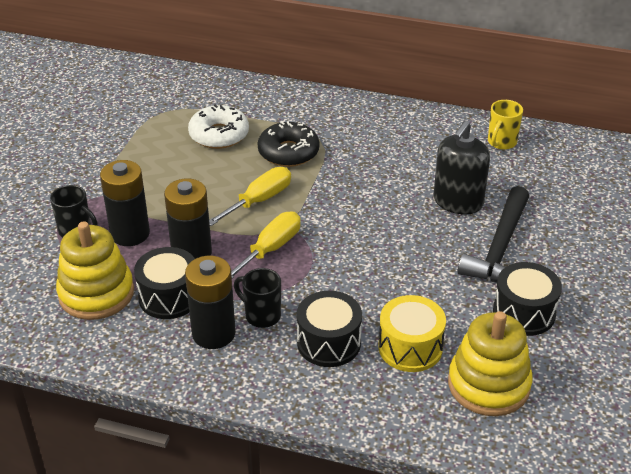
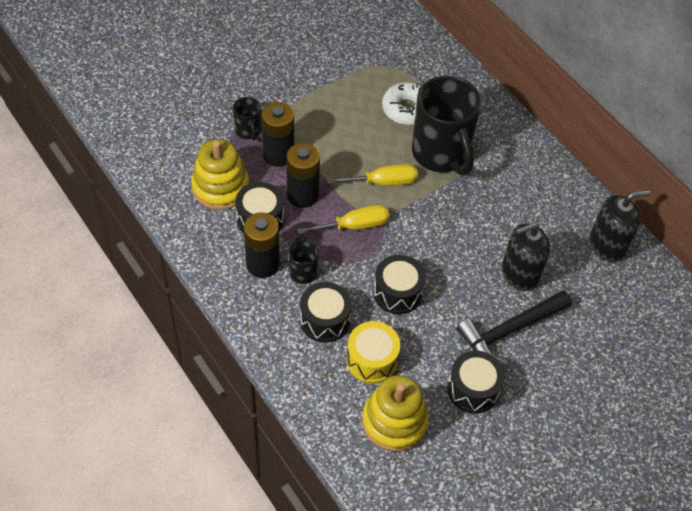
camera: 35 degrees right, 15 degrees up
(288, 152) = (441, 154): black donut -> black mug
(371, 278) = (397, 293): none -> black drum
(501, 142) = (607, 245): yellow mug -> black soap dispenser

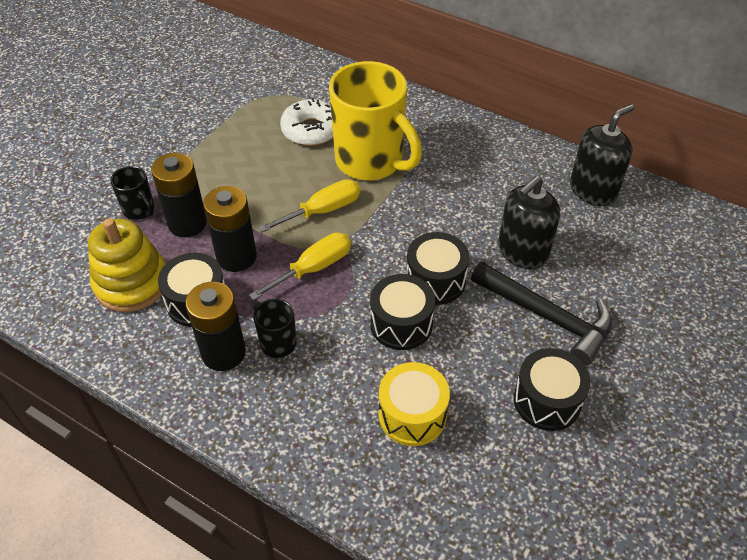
camera: 20 degrees left, 5 degrees down
(325, 320) = (331, 390): black drum -> black drum (435, 280)
(394, 422) = (479, 480): yellow stacking toy -> none
(441, 154) = (371, 161): black mug -> yellow mug
(509, 331) = (548, 317): black hammer -> black hammer turned 90 degrees counterclockwise

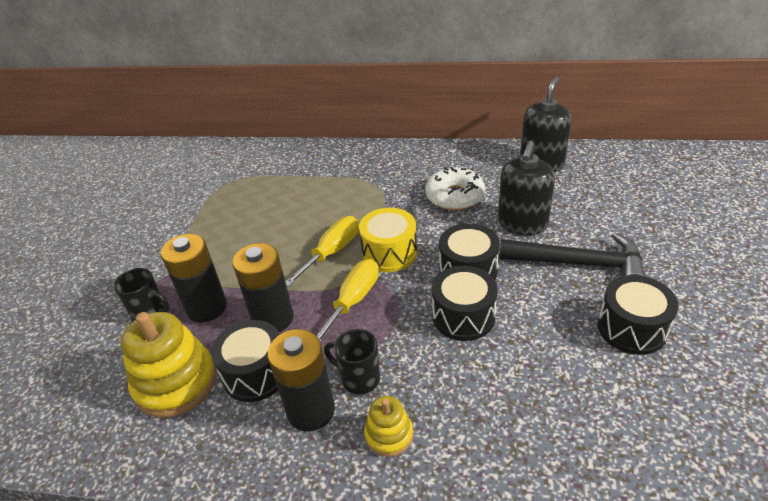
camera: 20 degrees left, 10 degrees down
(273, 400) = (389, 435): none -> yellow stacking toy
(311, 130) = (282, 196): white donut -> white donut (454, 196)
(371, 161) = (350, 202): yellow mug -> none
(412, 415) = (529, 390): yellow drum -> yellow drum (389, 253)

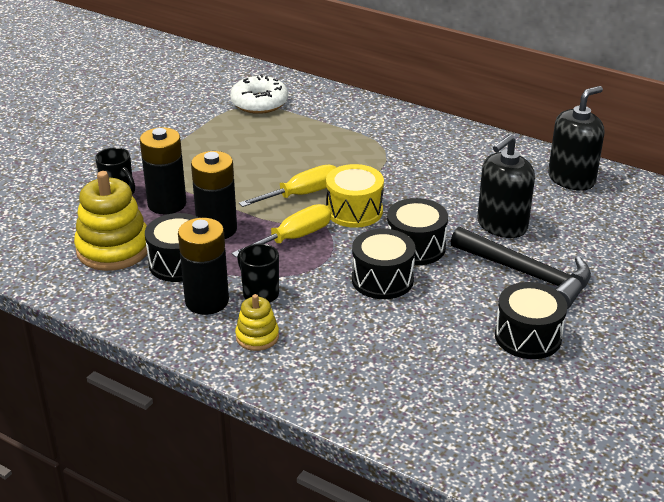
camera: 20 degrees right, 5 degrees down
(454, 196) = (455, 182): white donut -> white donut (259, 103)

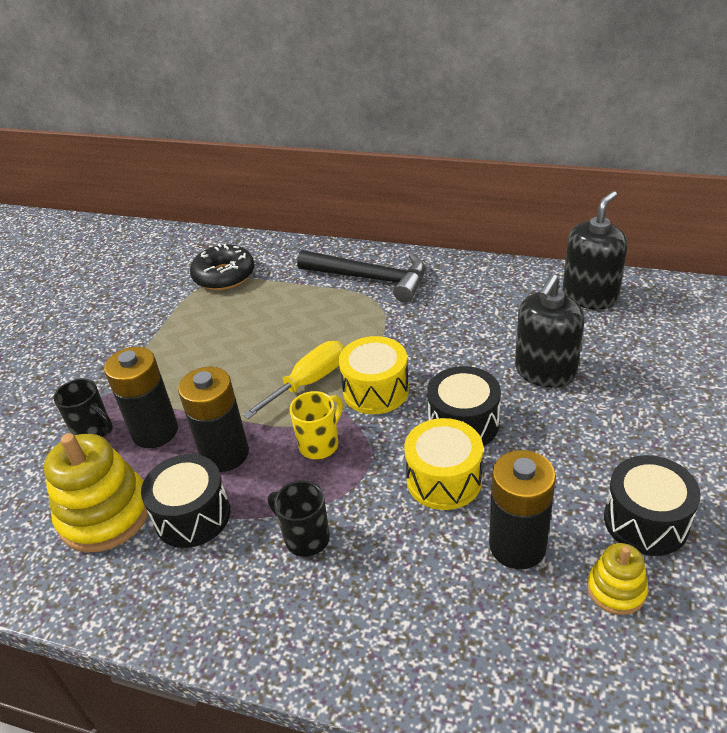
camera: 10 degrees left, 5 degrees up
(207, 301) = (243, 567): black battery -> black battery (517, 546)
(257, 336) = (324, 608): yellow stacking toy -> yellow stacking toy (616, 589)
(259, 103) = (224, 275): white donut -> black donut
(294, 238) = (320, 444): yellow screwdriver -> yellow mug
(382, 279) = (444, 479): black drum -> yellow drum
(528, 274) = (603, 431): black hammer -> black hammer (371, 279)

